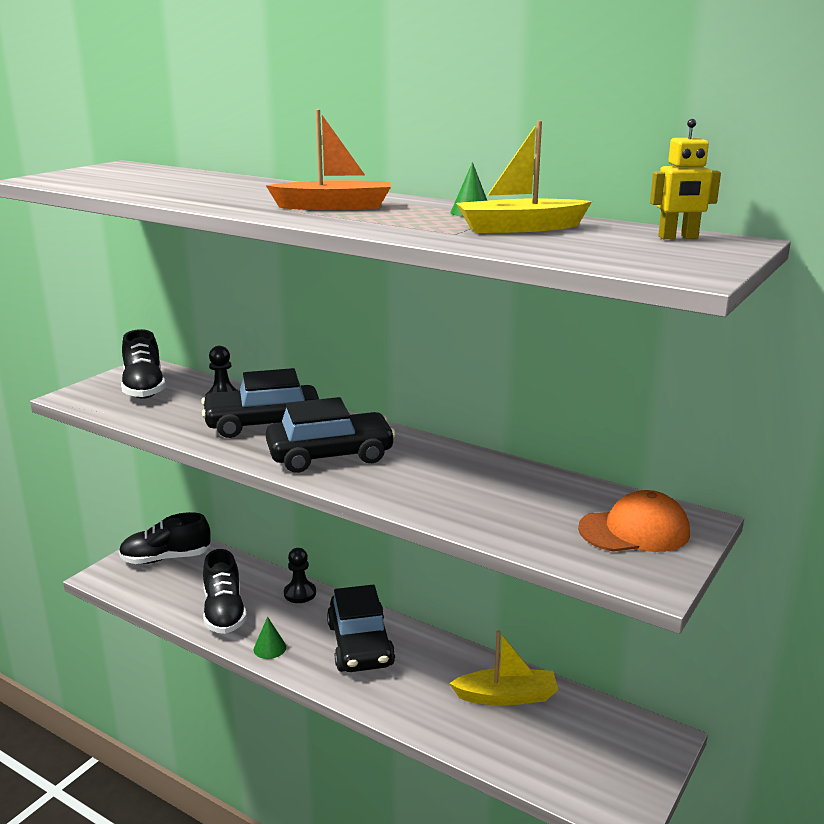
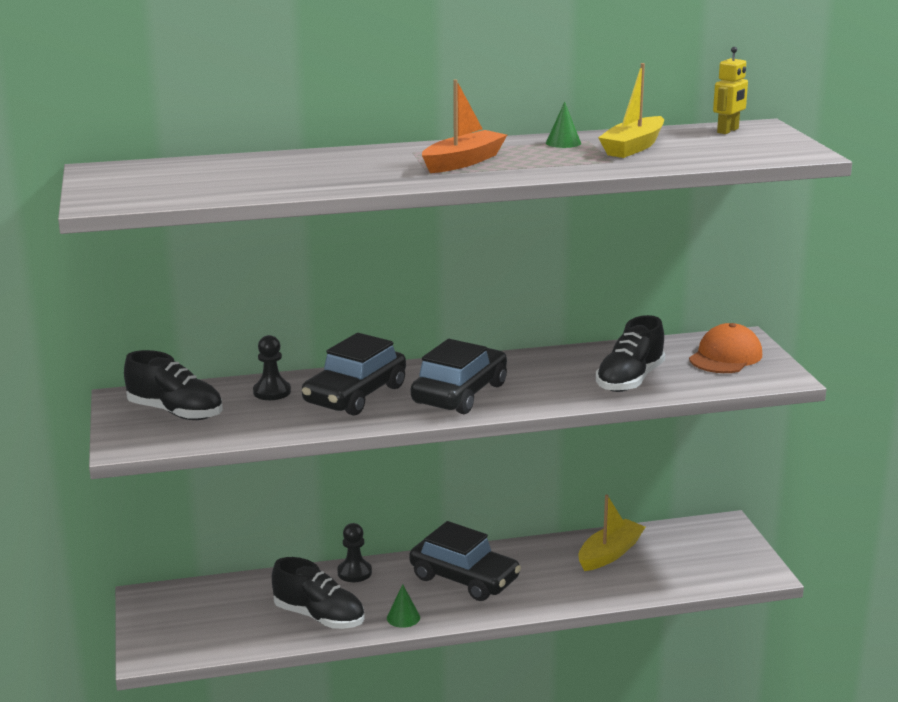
camera: 45 degrees left, 0 degrees up
(166, 558) = (182, 611): black shoe -> black shoe (630, 380)

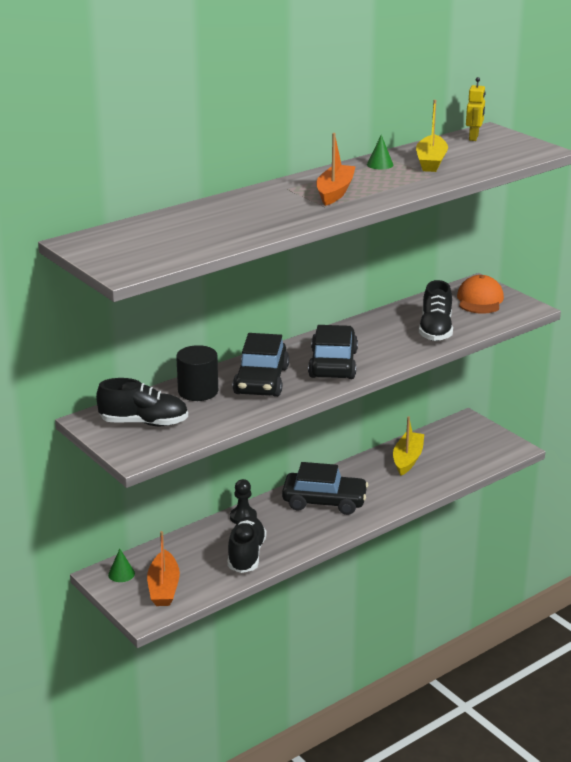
camera: 25 degrees left, 5 degrees up
(196, 628) = (164, 587): none -> orange boat
(272, 392) = (198, 391): black pawn -> black cylinder
(319, 617) = (246, 555): black shoe -> black shoe turned 90 degrees counterclockwise
(403, 617) = (305, 540): green cone -> green cone (121, 574)

